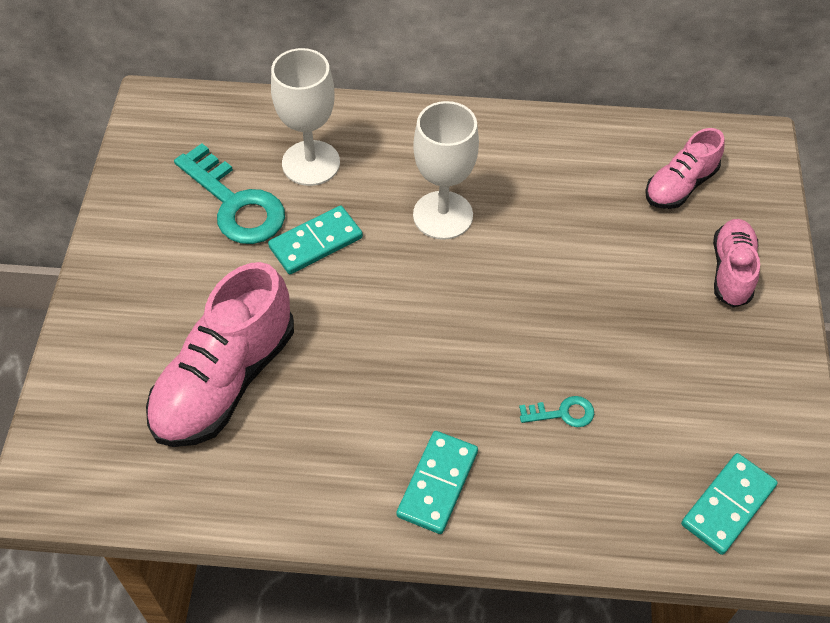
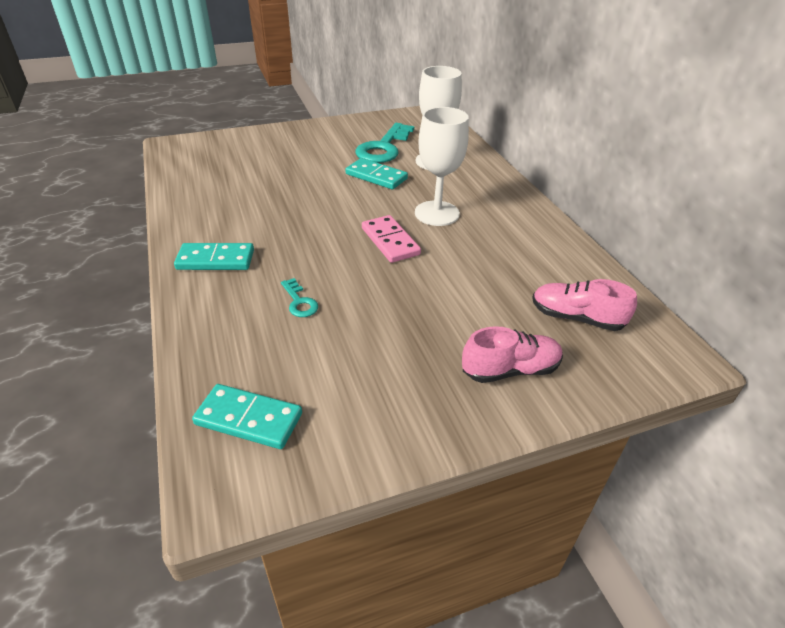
camera: 65 degrees right, 15 degrees down
(225, 380) = (259, 173): pink shoe -> none
(481, 285) = (390, 241): none -> pink domino

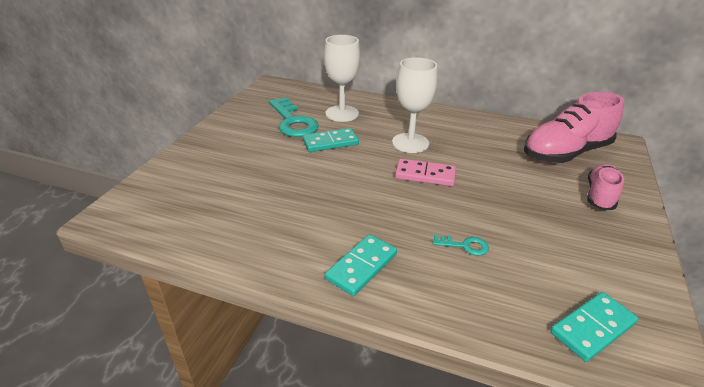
camera: 50 degrees left, 5 degrees down
(576, 318) = (565, 153): pink shoe -> pink shoe, size x1.74

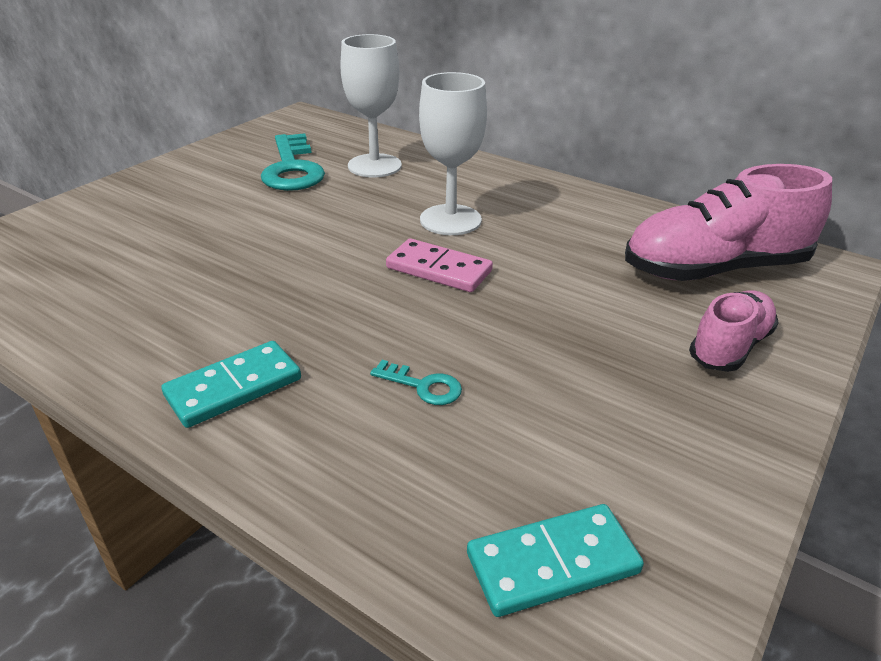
camera: 15 degrees right, 0 degrees up
(330, 142) = (326, 203): turquoise domino -> none

